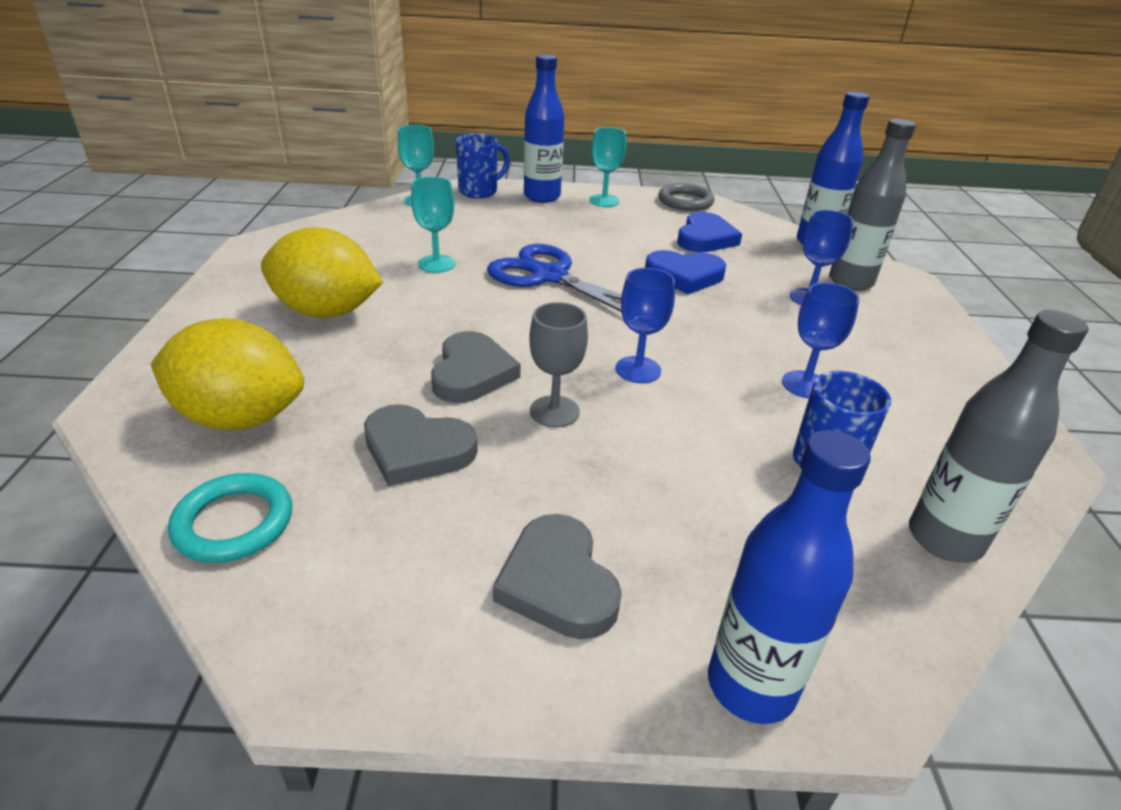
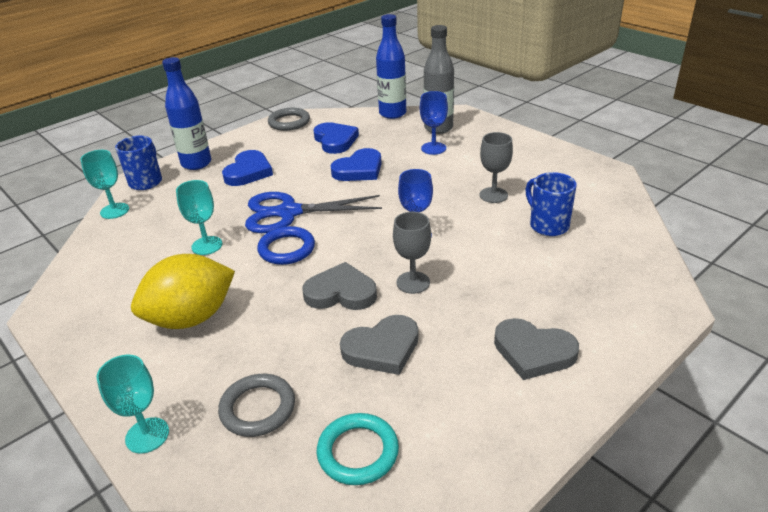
camera: 40 degrees left, 0 degrees up
(240, 418) = (258, 408): yellow lemon -> grey ring
(472, 373) = (341, 292): grey heart -> grey heart turned 45 degrees counterclockwise
(493, 305) = (286, 249): none -> blue ring
(573, 225) = (248, 172): none -> blue heart
(604, 201) = (241, 146): turquoise goblet -> turquoise goblet (147, 435)
(751, 685) = (643, 330): blue bottle -> none
(805, 385) = (493, 195): blue goblet -> grey goblet
(944, 539) = (623, 229): grey bottle -> none

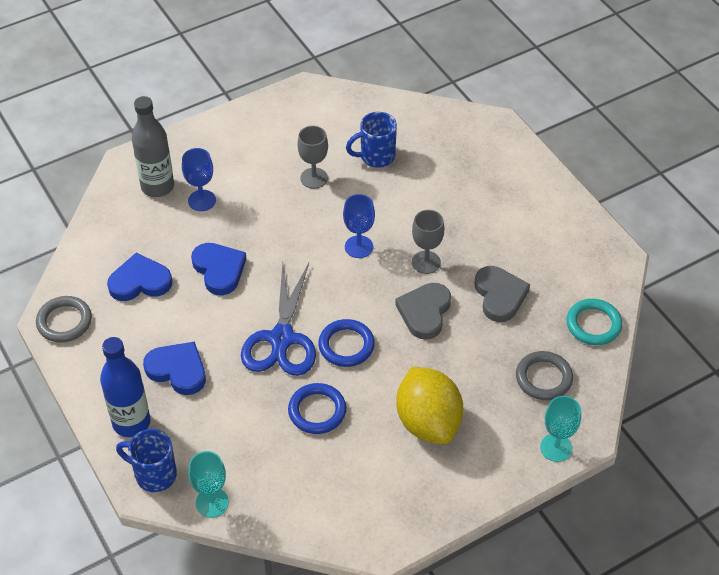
camera: 80 degrees left, 15 degrees up
(207, 245) = (317, 411): turquoise goblet -> blue ring
(392, 113) = (97, 219): blue bottle -> none
(533, 352) = (524, 211): grey heart -> none

